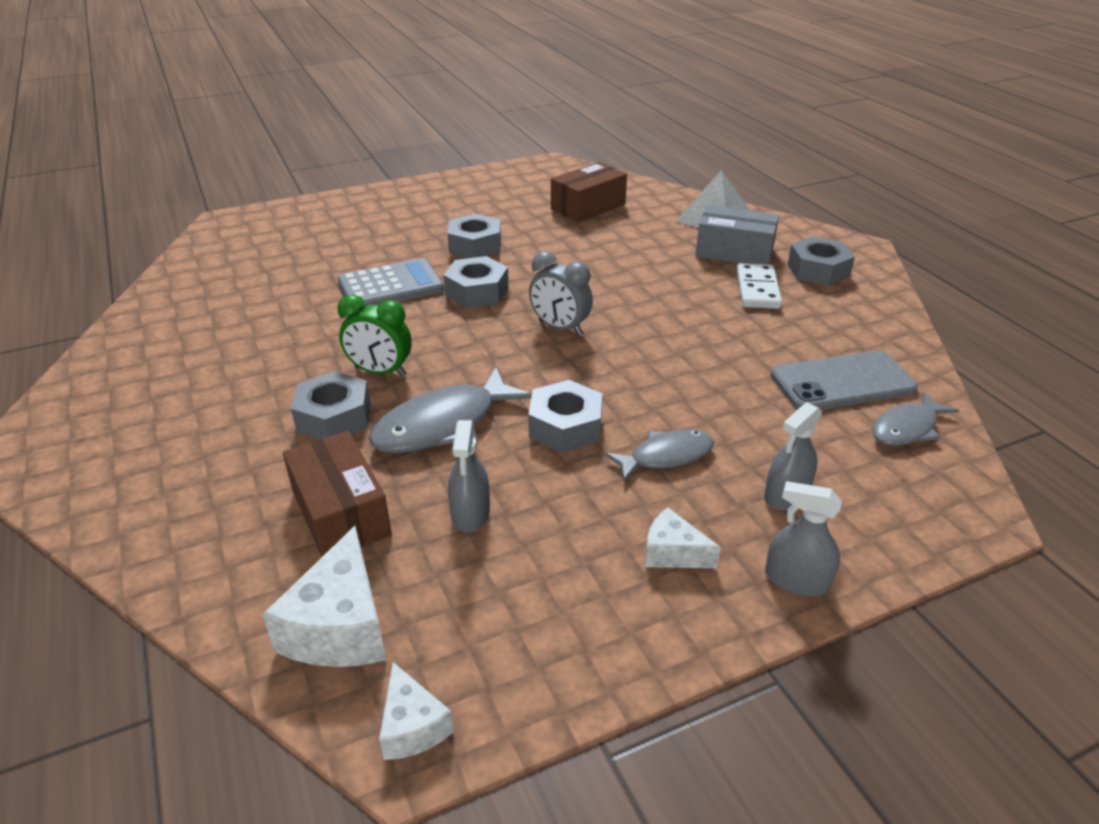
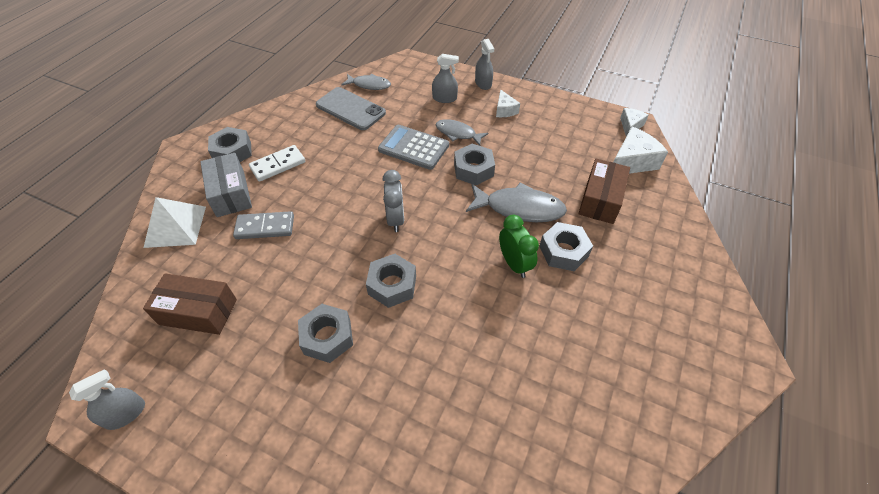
camera: 130 degrees left, 15 degrees up
(390, 286) = (430, 340): grey calculator -> grey calculator (413, 147)
(470, 513) = (552, 165): grey spray bottle -> grey spray bottle (125, 414)
(654, 255) = (265, 227): none -> grey domino

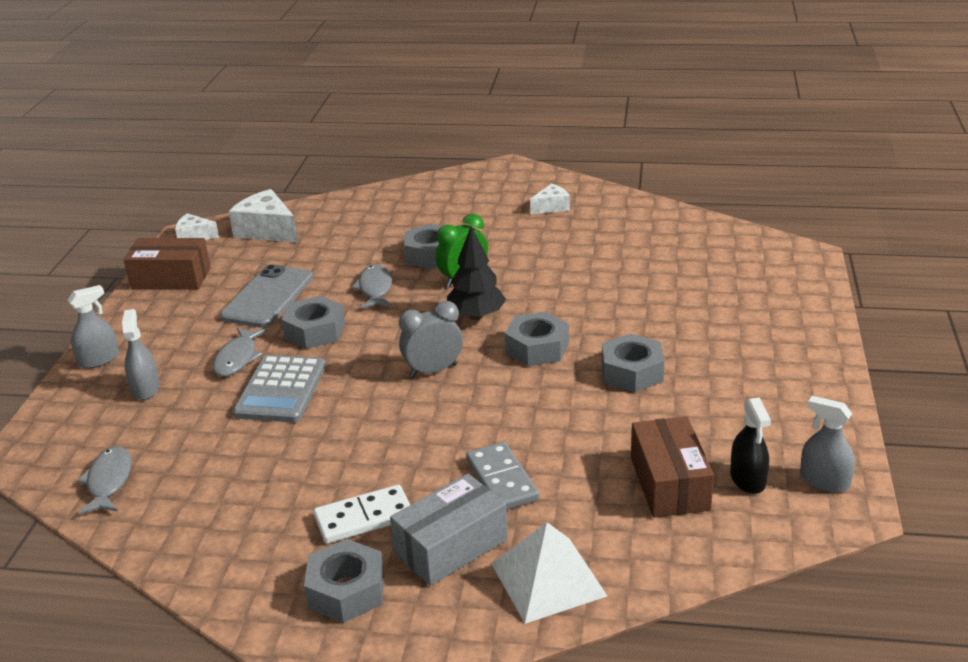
camera: 105 degrees left, 20 degrees down
(166, 361) = (747, 479): none -> black spray bottle
(278, 165) = (364, 517): white domino -> white domino turned 60 degrees counterclockwise
(350, 109) = (189, 482): grey phone -> grey phone (268, 297)
(454, 259) = (476, 316): none -> black tree
(505, 110) = (172, 329): white cheese -> white cheese (551, 207)
(519, 208) = (375, 288): grey fish -> grey fish, size x0.63
(600, 200) = (341, 243): brown box -> brown box (171, 278)

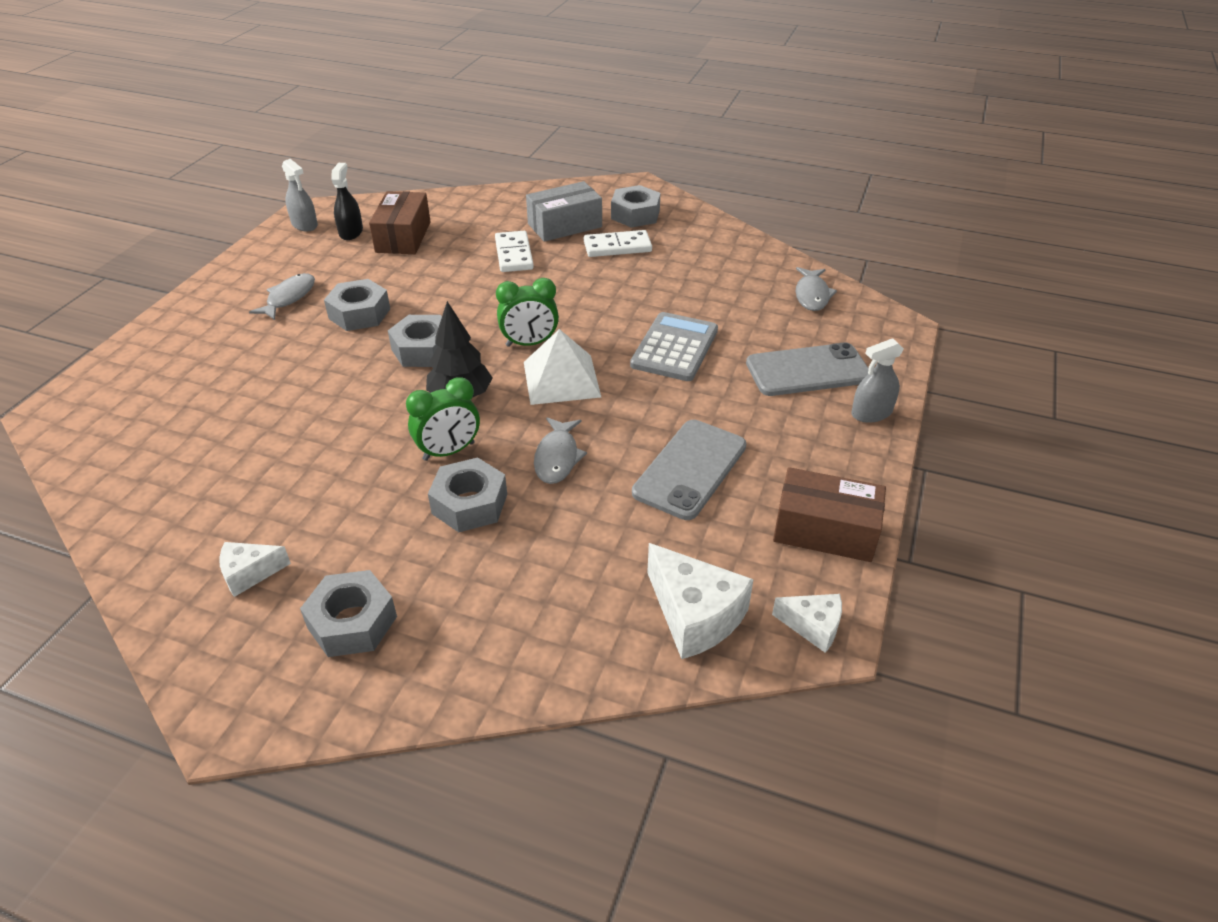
camera: 170 degrees left, 10 degrees up
(145, 388) = (808, 370): grey spray bottle -> grey phone
(237, 358) = (719, 389): grey fish -> grey fish (289, 298)
(315, 331) = (637, 408): grey nut -> grey nut (352, 622)
(433, 370) = (529, 343): grey clock -> green clock
(501, 480) = (514, 254): grey domino -> white domino
(548, 579) = (514, 204): white pyramid -> white pyramid (561, 379)

